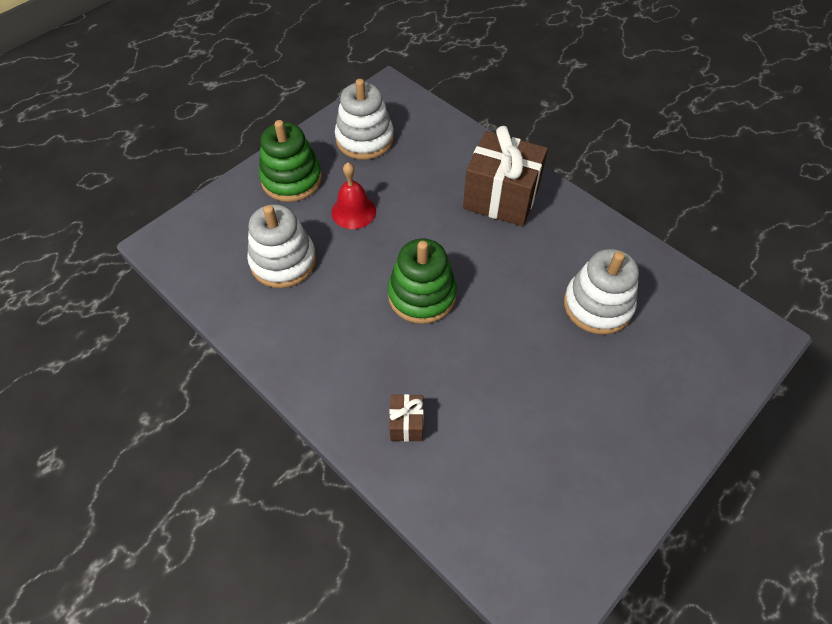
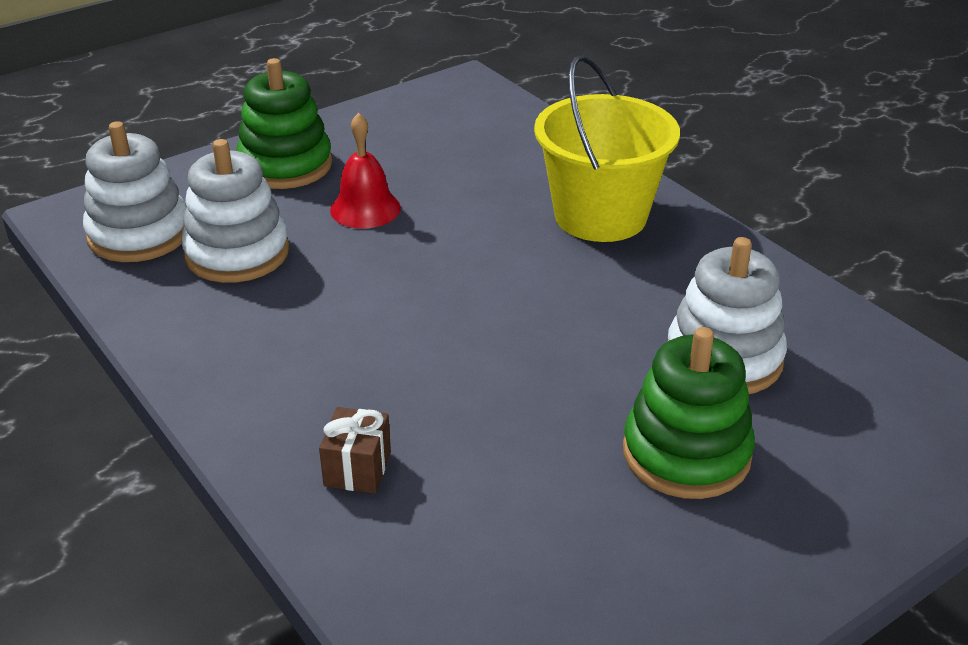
camera: 10 degrees right, 20 degrees down
(364, 139) = (411, 132): white stacking toy -> white stacking toy (139, 234)
(422, 295) = (437, 315): green stacking toy -> green stacking toy (686, 454)
(501, 198) = (600, 216): brown gift -> yellow bucket

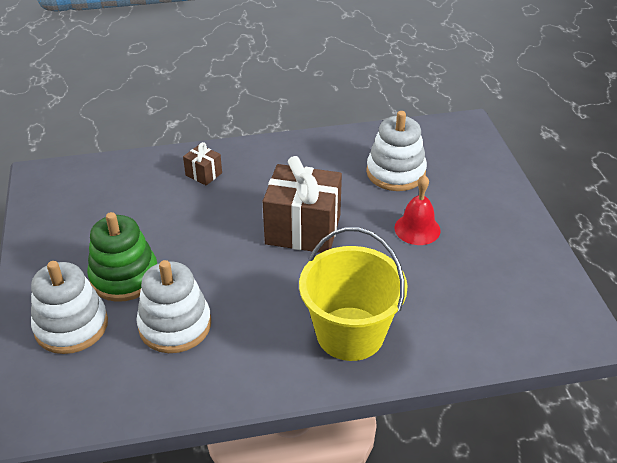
camera: 115 degrees right, 5 degrees up
(139, 234) = (433, 144): white stacking toy -> white stacking toy (71, 326)
(285, 165) = (487, 209): green stacking toy -> none
(435, 304) = (303, 229): none -> brown gift

